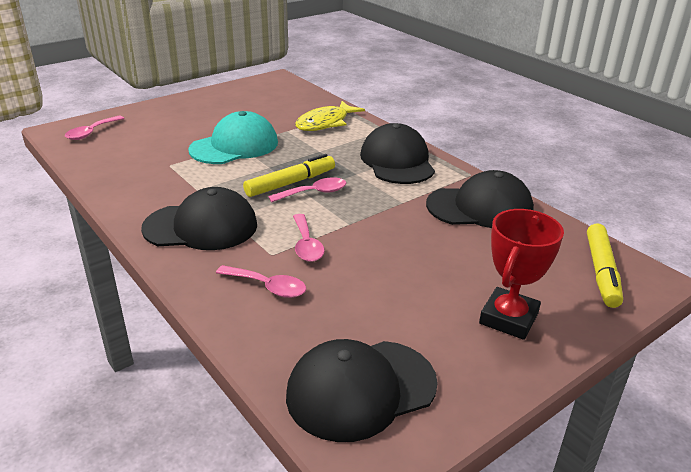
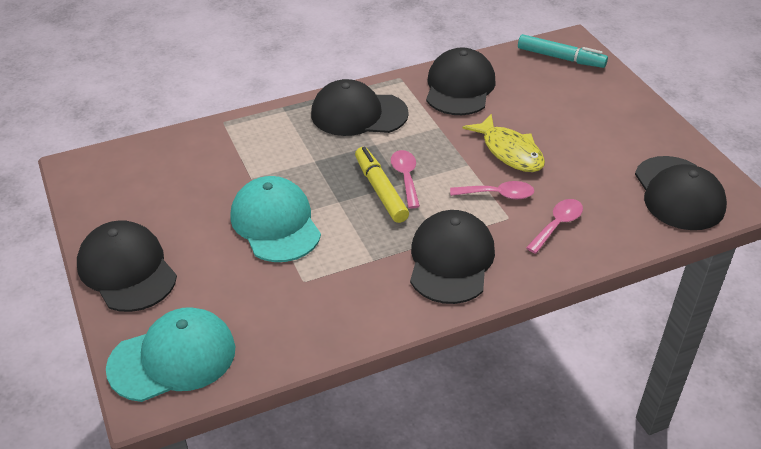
camera: 75 degrees left, 10 degrees up
(91, 132) = (172, 358): pink spoon -> turquoise cap
(176, 107) = (127, 270): none -> black cap
(325, 123) = (245, 146): yellow fish -> yellow fish (509, 151)
(508, 318) = (609, 113): red trophy -> none
(601, 272) = (560, 58): yellow marker -> turquoise marker

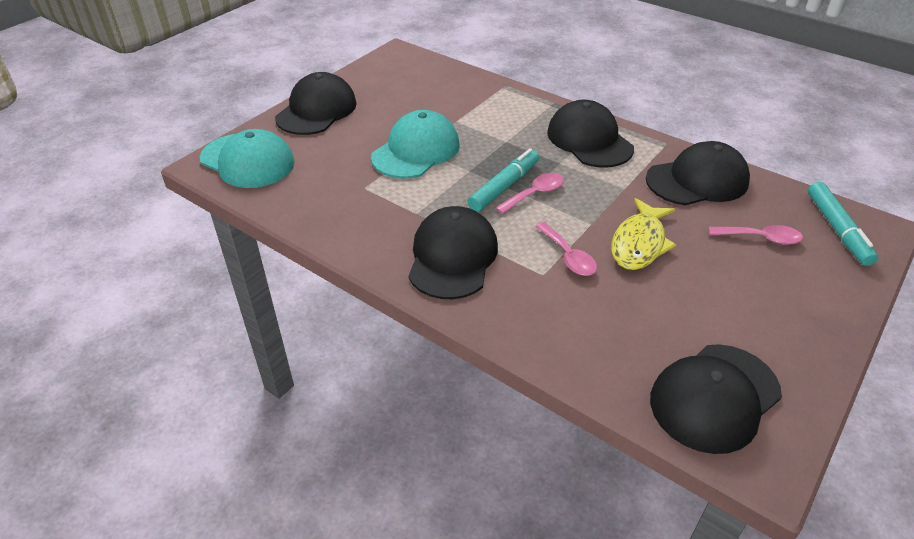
camera: 60 degrees right, 0 degrees up
(380, 190) = (504, 186): yellow marker -> turquoise marker
(451, 260) = (452, 257): black cap -> black cap turned 60 degrees counterclockwise
(557, 225) = (564, 311): pink spoon -> pink spoon (761, 238)

